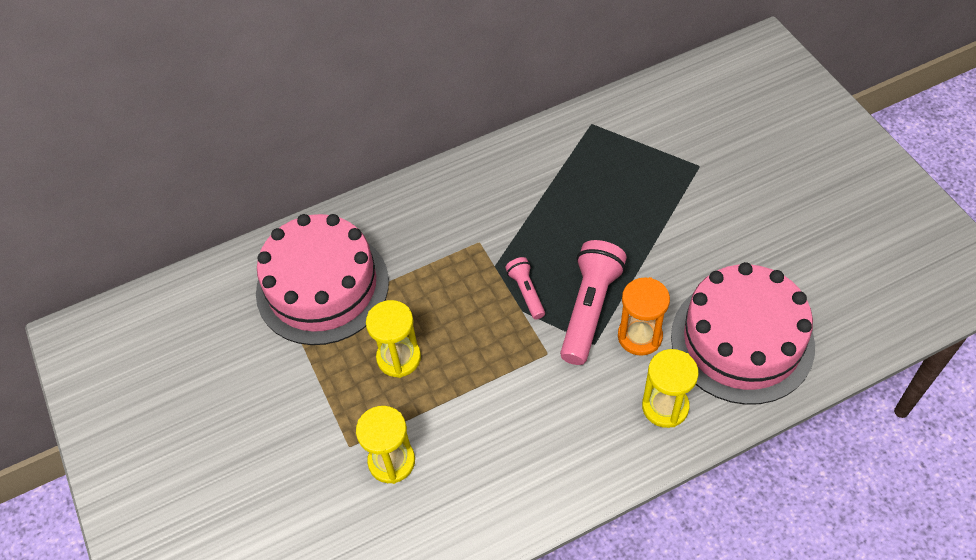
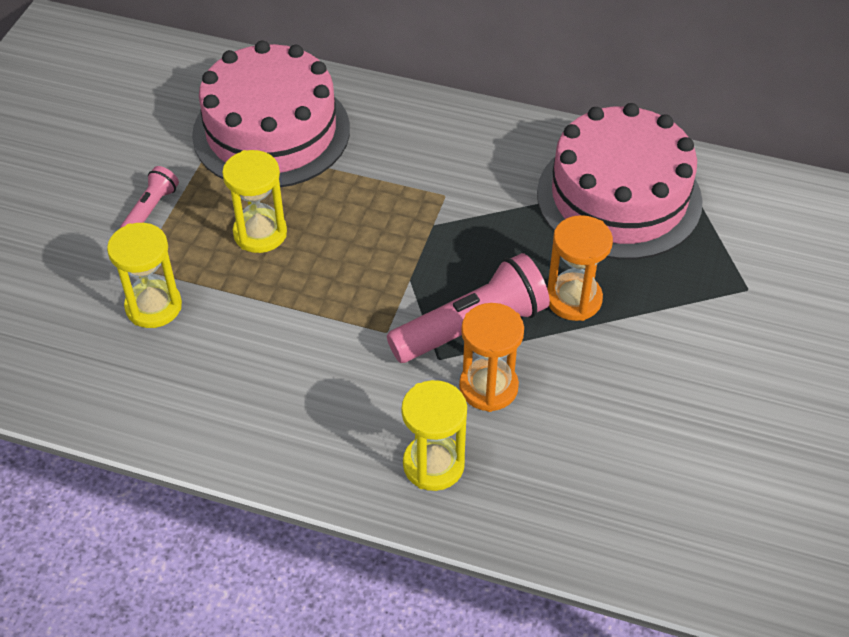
camera: 40 degrees right, 5 degrees down
(526, 292) = (433, 268): pink flashlight -> pink flashlight (151, 209)
(622, 246) = (574, 299): none -> orange hourglass
(742, 340) = (584, 473): pink cake -> pink cake (619, 197)

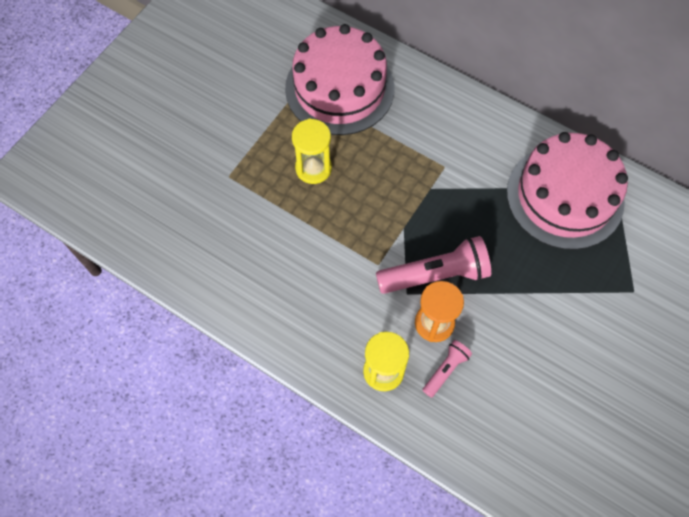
camera: 15 degrees right, 15 degrees up
(151, 209) = (247, 133): pink flashlight -> pink flashlight (446, 370)
(153, 306) = (232, 208): yellow hourglass -> none
(574, 299) = (510, 270): orange hourglass -> none

